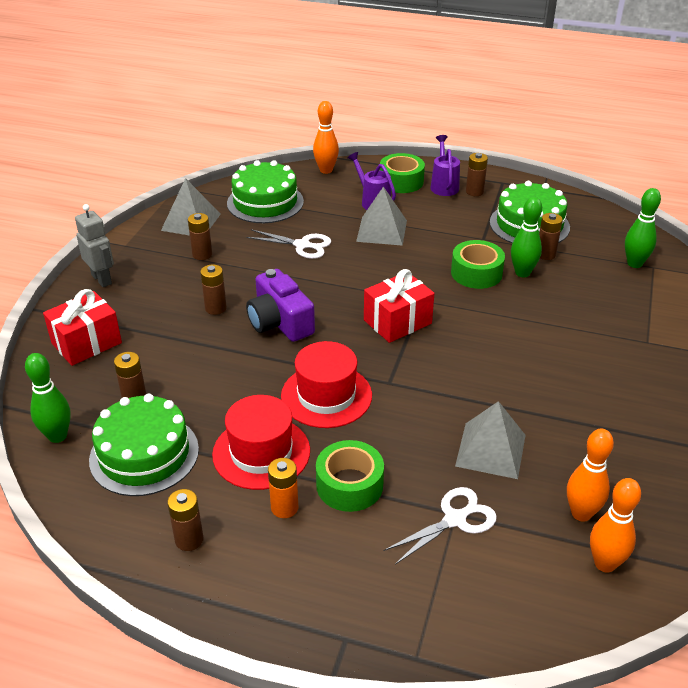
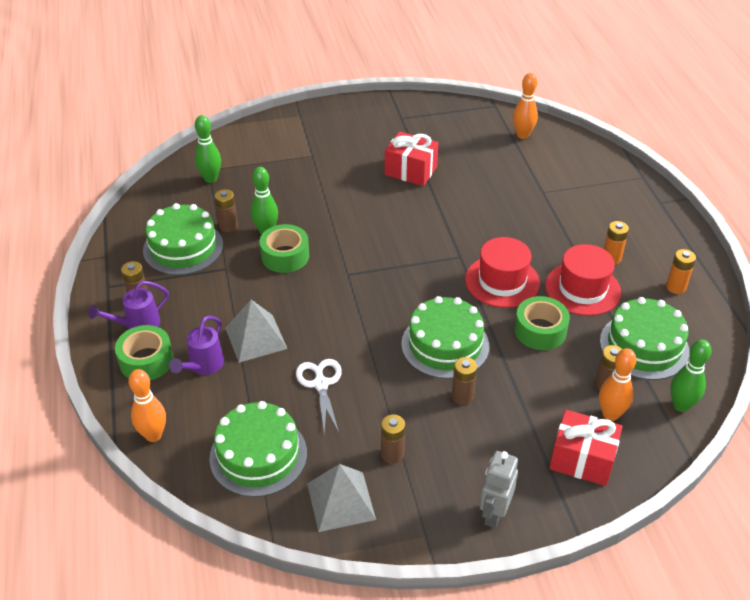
camera: 120 degrees left, 5 degrees up
(189, 540) = (676, 287): brown battery -> orange battery
(279, 322) = (445, 345): purple camera -> green cake
(349, 485) = (566, 239): green tape -> green tape (540, 330)
(397, 322) = (387, 277): red gift -> red gift (410, 171)
(455, 520) = (547, 190): white scissors -> none
(491, 450) = (480, 193): grey pyramid -> none
(581, 513) = (496, 149): orange bowling pin -> orange bowling pin (610, 414)

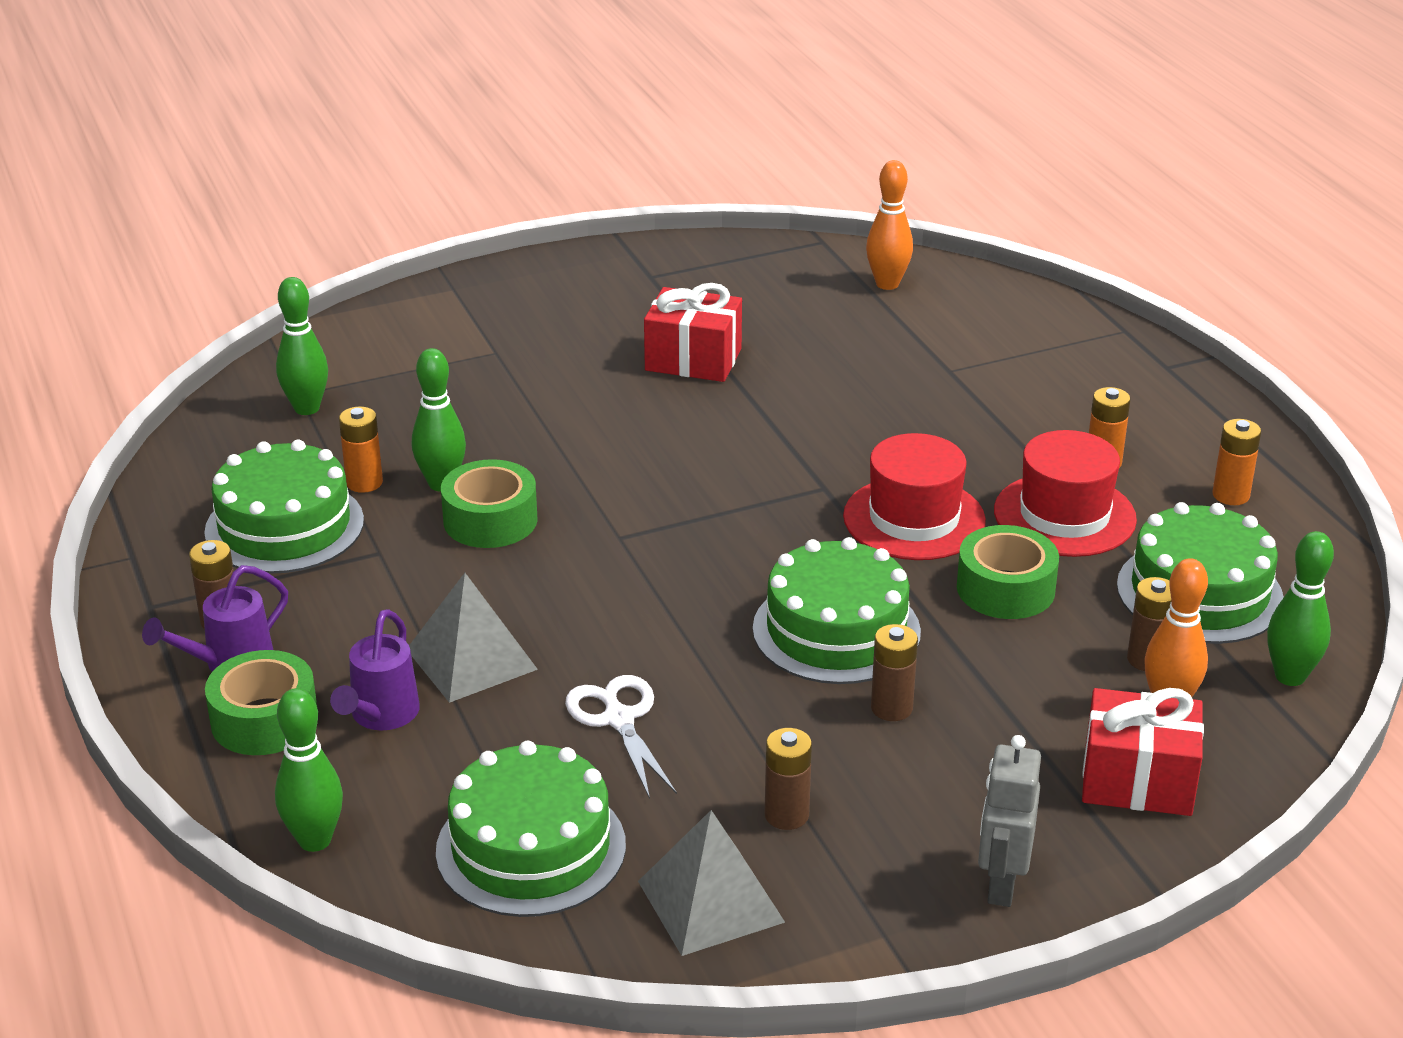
camera: 10 degrees left, 10 degrees down
(153, 435) = (315, 840): orange bowling pin -> green bowling pin
(228, 226) = (364, 482): brown battery -> orange battery

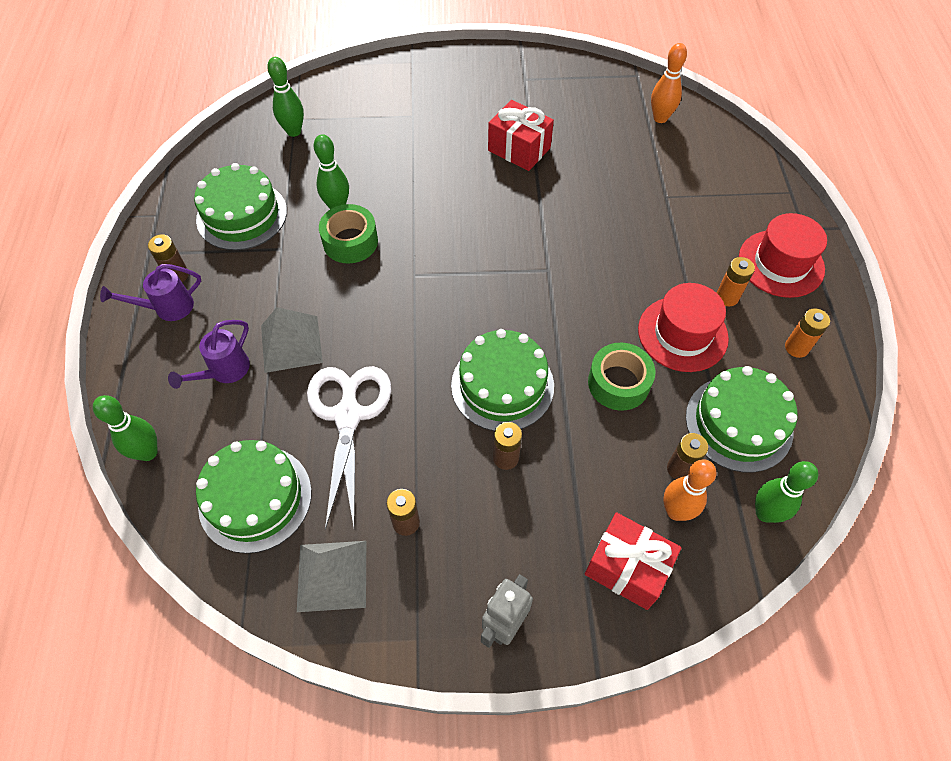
camera: 20 degrees right, 25 degrees up
(264, 720) = (165, 354): green tape -> none
(364, 482) = (297, 194): orange battery -> none
(619, 719) = (348, 415): white scissors -> white scissors, size x1.59
(914, 519) = (589, 310): red hat -> red hat (781, 263)

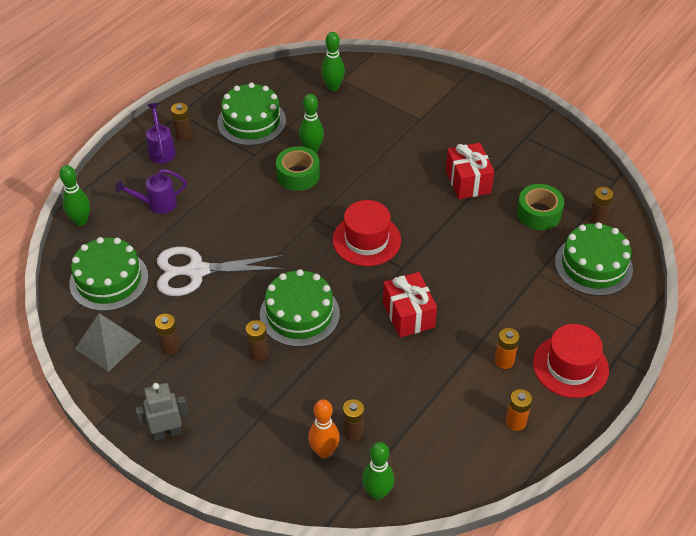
camera: 40 degrees right, 10 degrees down
(168, 308) = (161, 150): purple watering can -> purple watering can turned 60 degrees clockwise
(291, 344) = (206, 212): grey pyramid -> none
(348, 415) = (197, 271): white scissors -> white scissors turned 135 degrees counterclockwise
(618, 383) = (371, 360): green tape -> green tape (539, 213)
(627, 568) = (262, 457): red gift -> red gift (408, 315)
(660, 118) = (597, 219): orange bowling pin -> brown battery
(682, 334) = (446, 361): red hat -> red hat (366, 240)
(738, 423) = (421, 435): green cake -> green cake (593, 265)

